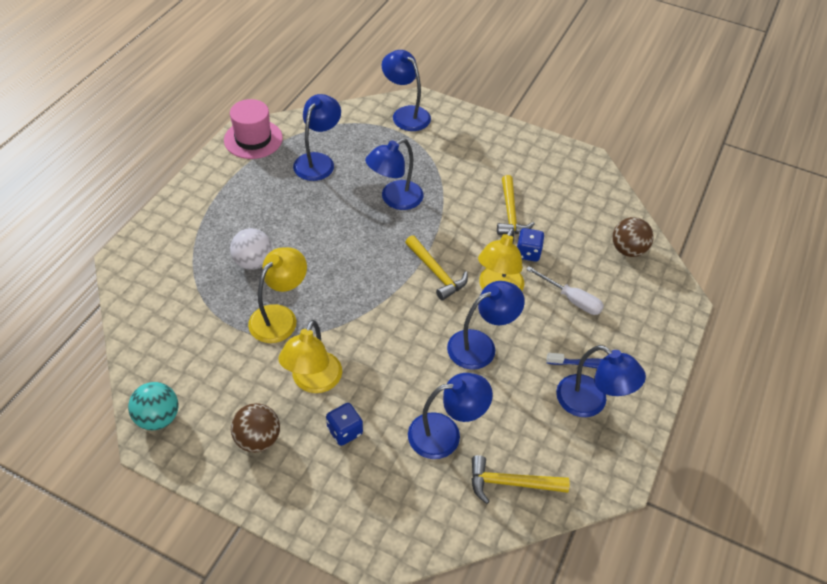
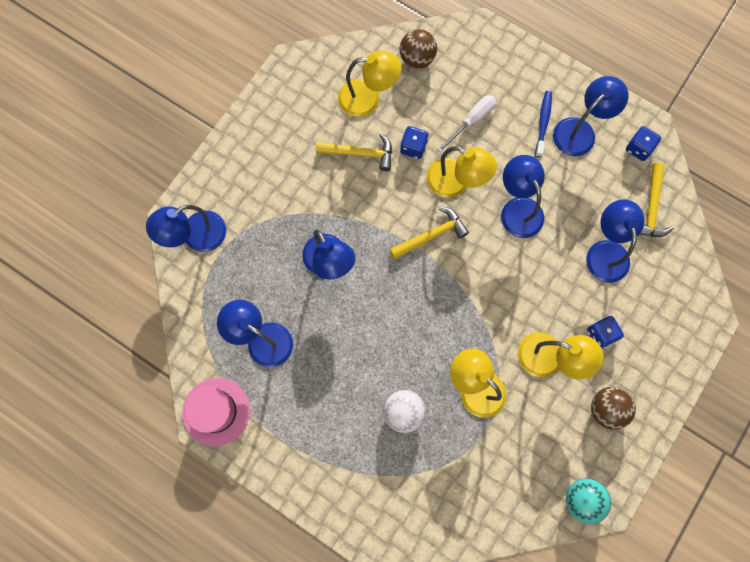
camera: 80 degrees left, 25 degrees up
(570, 215) = (368, 98): none -> yellow lamp
(586, 467) = (638, 148): none -> blue dice

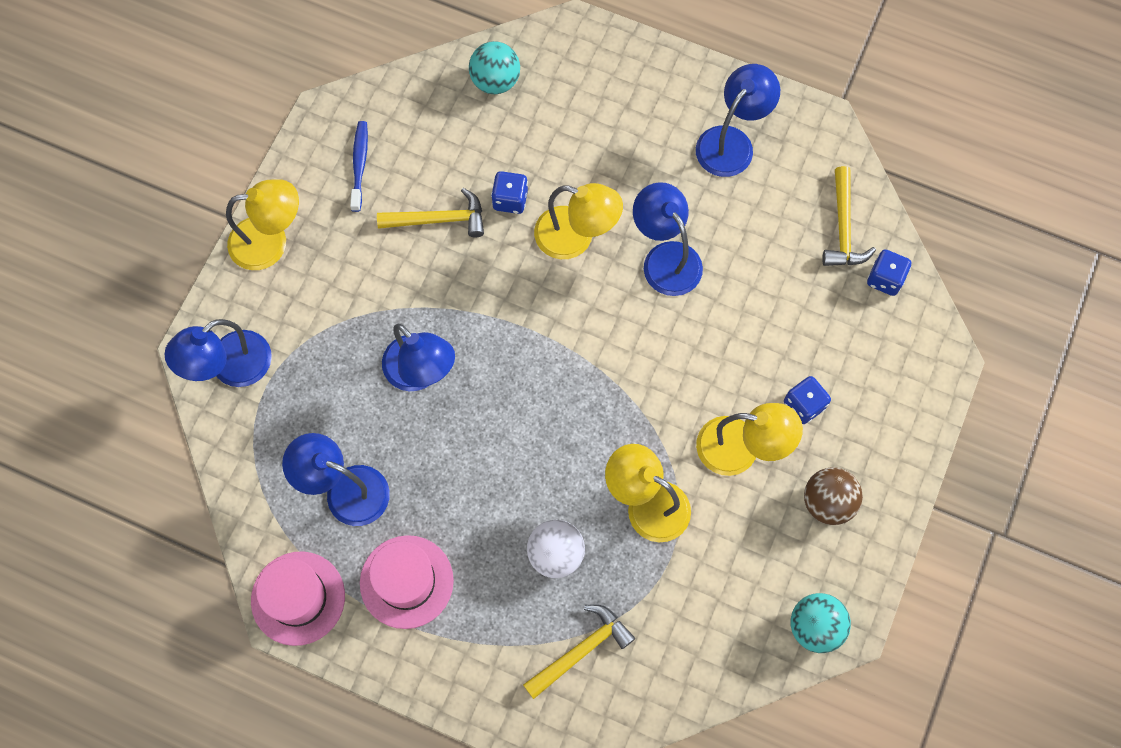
camera: 10 degrees left, 5 degrees down
(294, 413) = (406, 581): none -> pink hat
(368, 98) = (437, 144): yellow lamp -> yellow lamp (270, 242)
(417, 59) = (495, 81): brown ball -> turquoise ball
(431, 235) = (554, 312): yellow hammer -> yellow hammer (581, 650)
(472, 121) = (583, 152): white screwdriver -> none
(543, 122) = (680, 139): blue toothbrush -> blue toothbrush (359, 164)
(606, 251) = (792, 295): blue lamp -> none
(638, 148) = (813, 153): blue dice -> blue dice (885, 279)

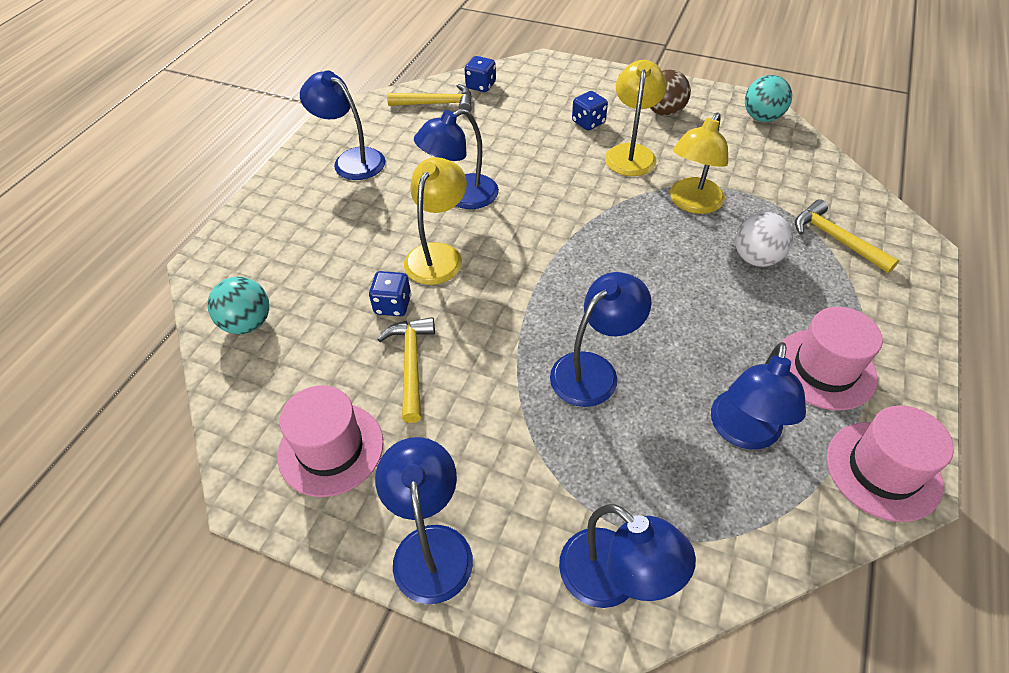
camera: 90 degrees left, 20 degrees down
(270, 242) = (431, 546): yellow lamp -> blue lamp
(359, 164) = (331, 448): blue toothbrush -> pink hat

